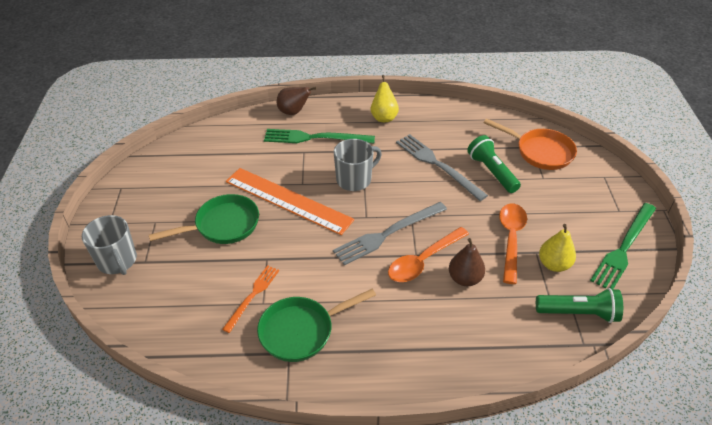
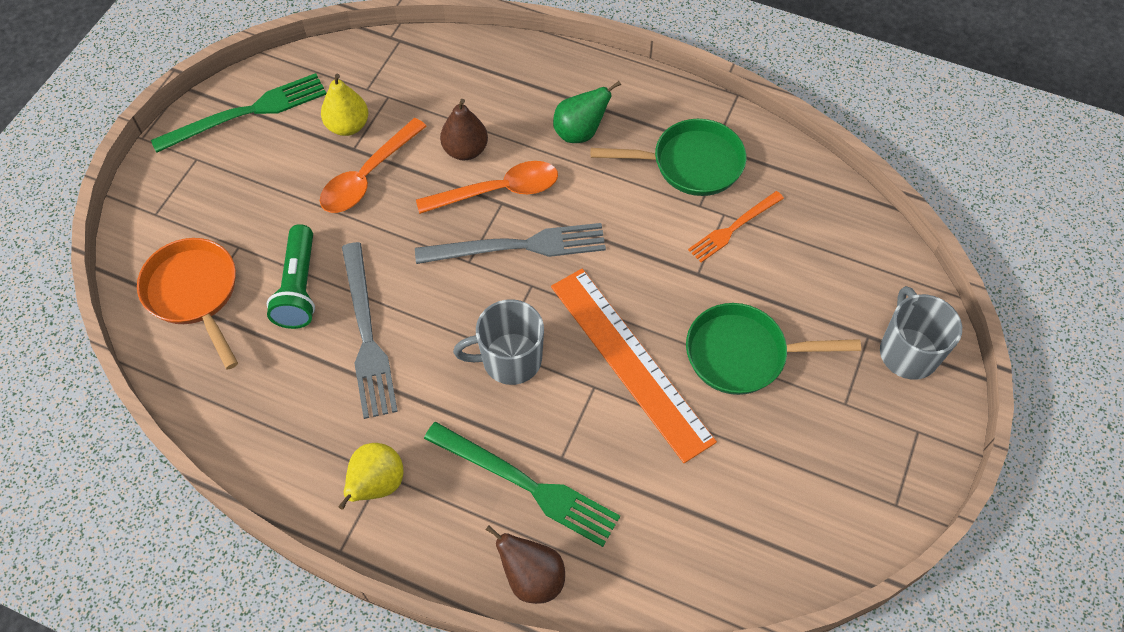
camera: 155 degrees left, 15 degrees up
(395, 323) = (580, 132): none -> green pear
(579, 313) = (374, 68): green flashlight -> none

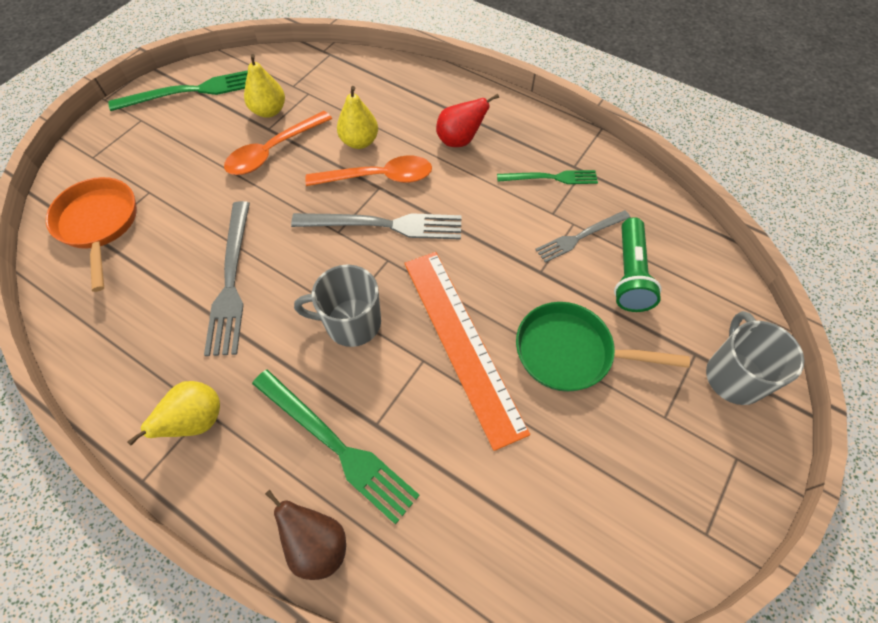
camera: 10 degrees right, 0 degrees up
(299, 287) = (187, 232): green flashlight -> green flashlight (630, 275)
(465, 150) = (359, 142): brown pear -> yellow pear
(580, 132) = (460, 140): green pear -> red pear
(690, 164) = (551, 178): green pan -> green fork
(734, 228) = (580, 237): orange fork -> grey fork

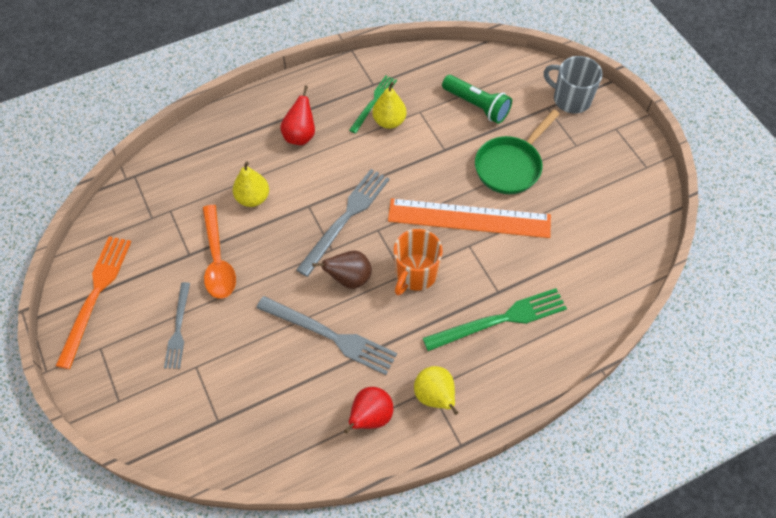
camera: 60 degrees left, 0 degrees up
(99, 224) = (205, 414): orange pan -> none
(146, 366) = (370, 417): none -> red pear
(192, 91) = (95, 295): green fork -> orange fork
(269, 111) = (169, 246): yellow pear -> yellow pear (389, 121)
(317, 544) = (557, 355): brown pear -> brown pear (349, 278)
(351, 323) = (415, 274): grey mug -> orange mug
(378, 177) = (298, 202): orange spoon -> none
(580, 237) = (432, 114): grey fork -> grey fork (178, 328)

